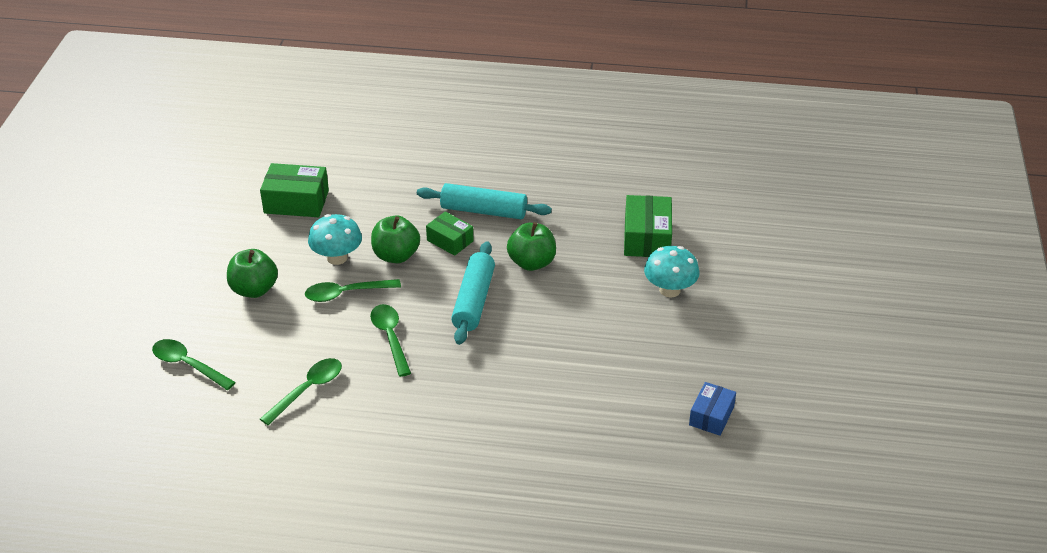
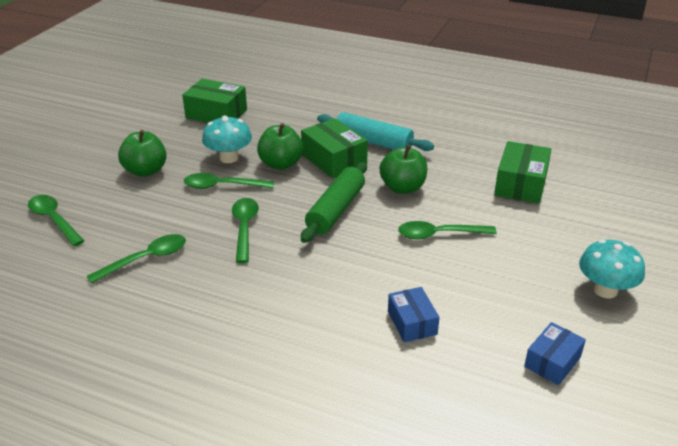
camera: 15 degrees right, 5 degrees down
(450, 241) = (334, 160): green box -> green box, size x1.57
(474, 301) = (336, 210): turquoise rolling pin -> green rolling pin
(583, 310) = (439, 234): none -> green spoon
(583, 404) = (412, 323): none -> blue box
(670, 290) = (533, 231): turquoise mushroom -> turquoise mushroom (605, 290)

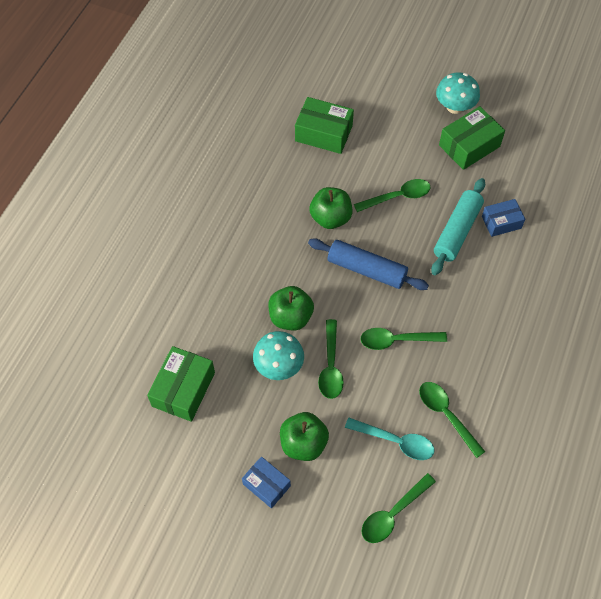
camera: 90 degrees left, 25 degrees up
(128, 223) = (395, 441): none -> turquoise spoon
(334, 160) = (283, 271): green box -> green box (469, 146)
(336, 210) = (366, 269): green rolling pin -> blue rolling pin
(373, 142) = (250, 238): turquoise rolling pin -> turquoise rolling pin (457, 231)
(439, 234) = (397, 197): green spoon -> green spoon turned 105 degrees counterclockwise
(552, 362) = (527, 149): blue box -> blue box (266, 485)

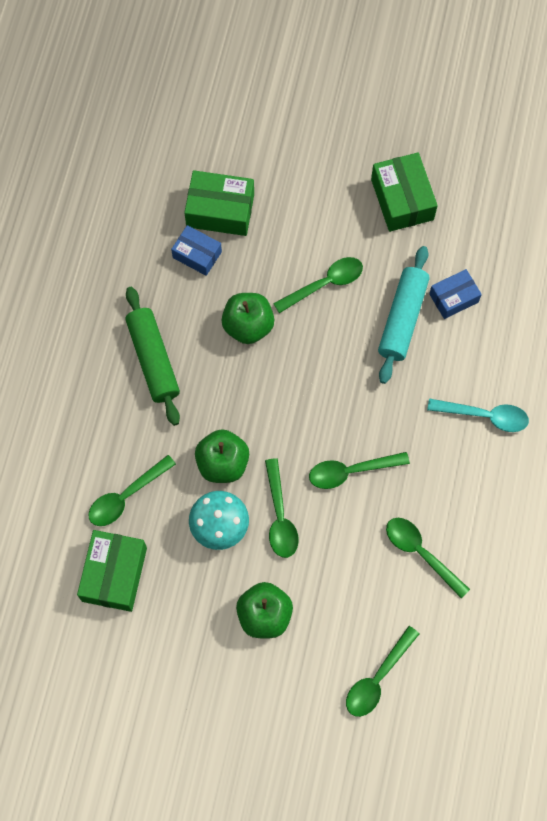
camera: 10 degrees left, 10 degrees up
(206, 330) = (126, 496): none -> green spoon
(249, 231) = (153, 360): none -> green rolling pin
(266, 485) = (231, 670): blue box -> blue box (197, 254)
(366, 269) = (302, 387): blue rolling pin -> none
(395, 441) = (368, 594): turquoise spoon -> turquoise spoon (484, 416)
(454, 107) = (377, 147): turquoise mushroom -> none
(469, 146) = (402, 199): green box -> green box turned 60 degrees counterclockwise

